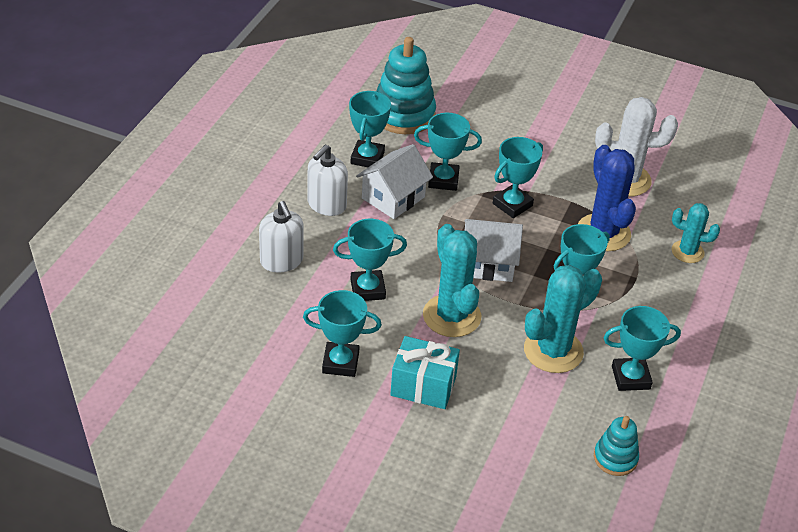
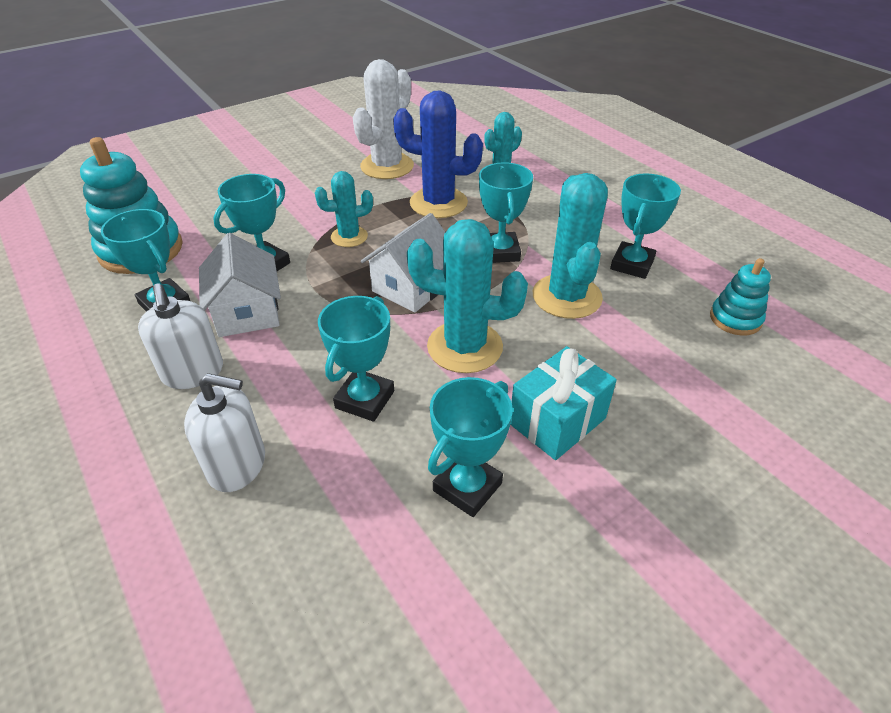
camera: 55 degrees left, 0 degrees up
(512, 205) = (349, 237): turquoise trophy -> turquoise cactus

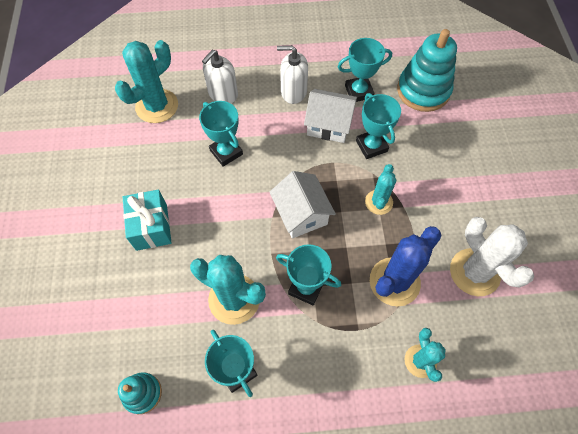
camera: 120 degrees right, 20 degrees up
(464, 347) = (231, 214): turquoise cactus -> turquoise cactus (157, 106)
(467, 487) = (148, 169): turquoise trophy -> none

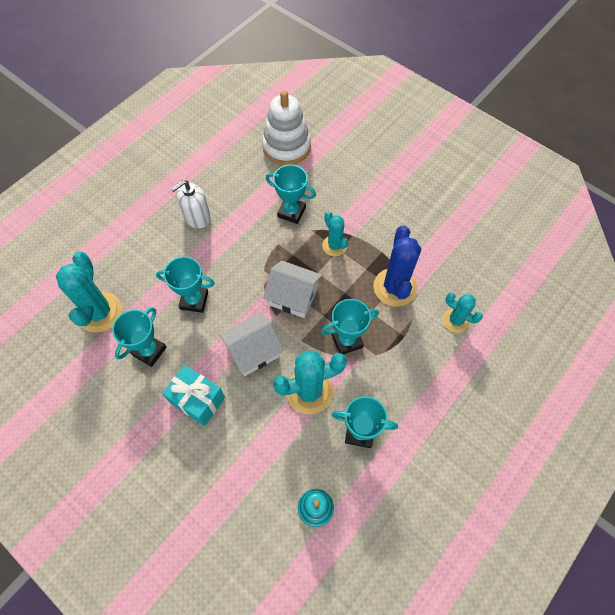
camera: 45 degrees left, 0 degrees up
(223, 94) = (144, 261): white soap dispenser -> none
(329, 125) = (247, 221): white house -> white house (253, 351)
(358, 91) = (244, 181): turquoise trophy -> turquoise trophy (149, 351)
(423, 91) = (286, 147): turquoise stacking toy -> white stacking toy
(474, 272) = (433, 240): white cactus -> none

